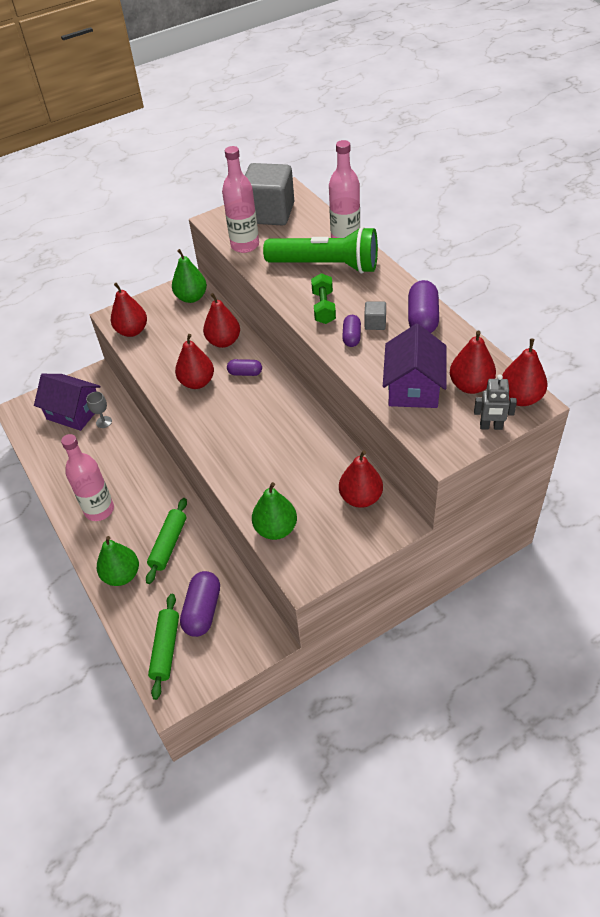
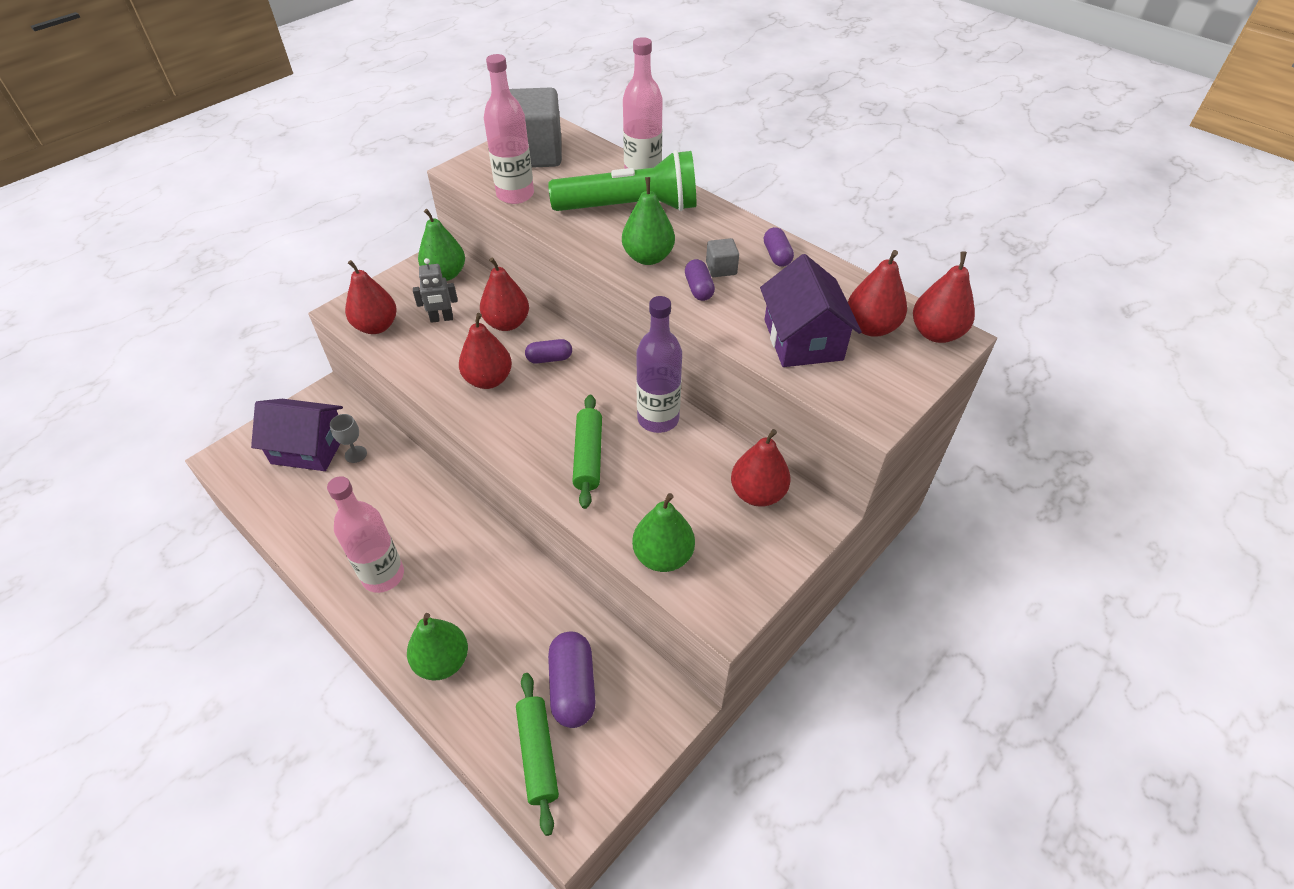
camera: 20 degrees left, 0 degrees up
(168, 544) = (496, 604): green rolling pin -> green rolling pin (588, 456)
(308, 430) = (658, 419): none -> purple bottle
(324, 307) = (648, 257): green dumbbell -> green pear
(422, 318) = (777, 256): purple capsule -> purple capsule, size x0.58
(491, 427) = (918, 373): grey robot -> grey robot (441, 319)

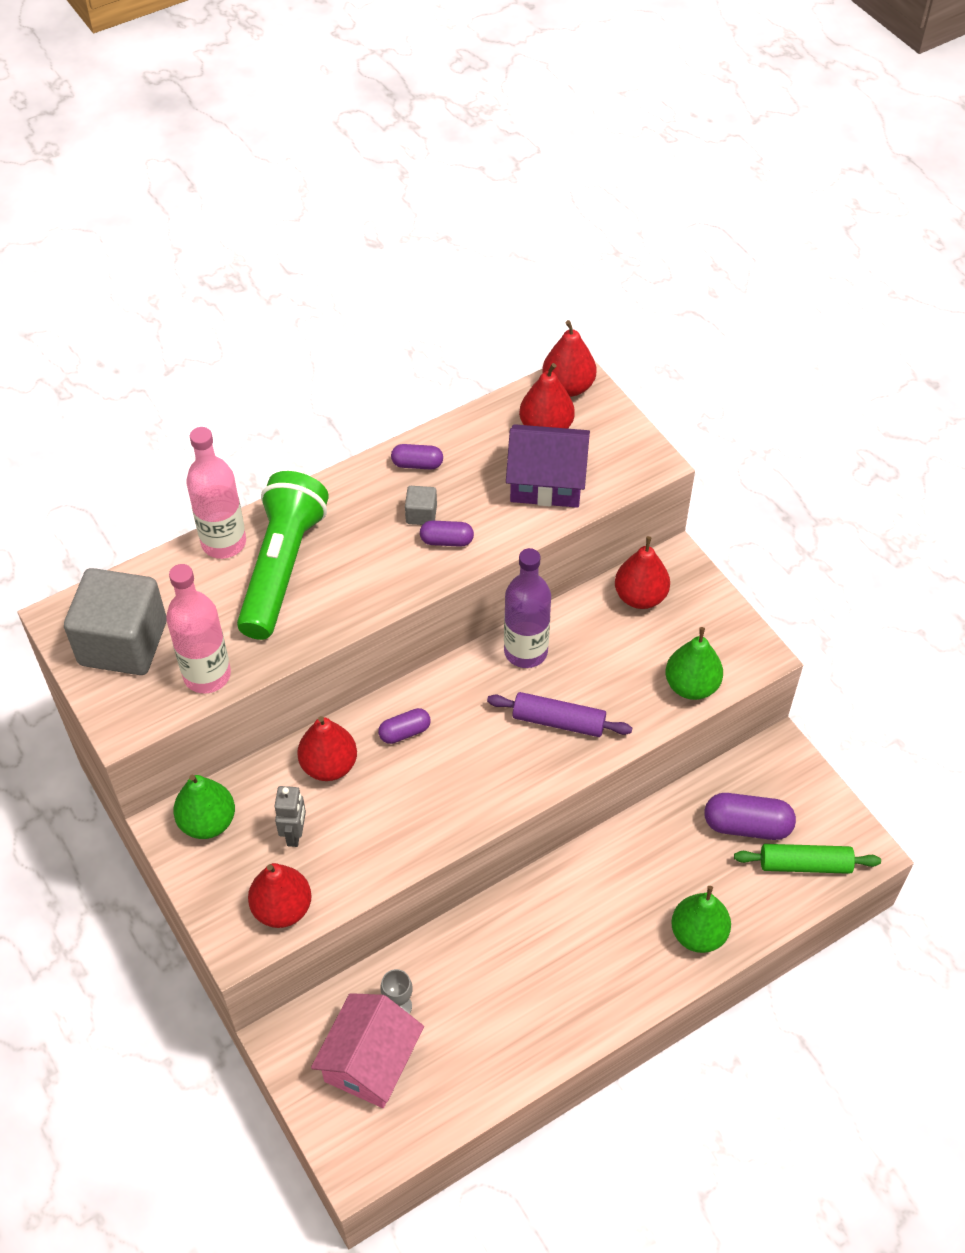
camera: 75 degrees left, 5 degrees up
(309, 448) = (370, 1061): purple house -> pink house
(383, 575) = (584, 983): pink bottle -> none
(488, 380) = (419, 796): red pear -> none
(549, 359) = (404, 732): purple capsule -> purple capsule turned 60 degrees clockwise
(588, 456) = (558, 721): green rolling pin -> purple rolling pin
(648, 257) = (380, 571): green pear -> none

